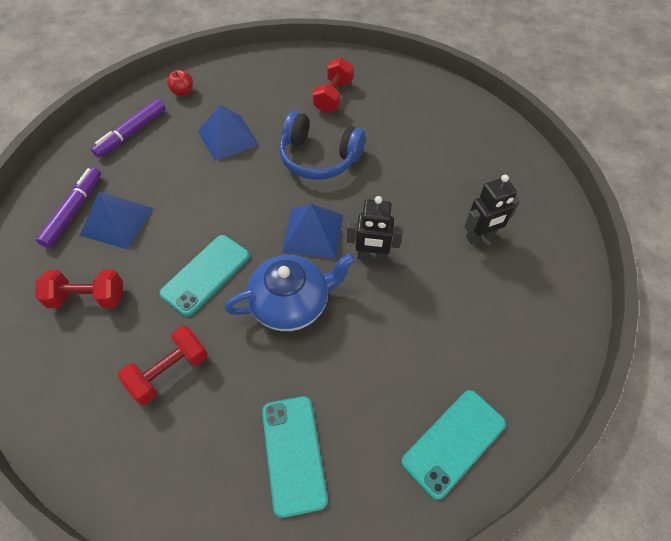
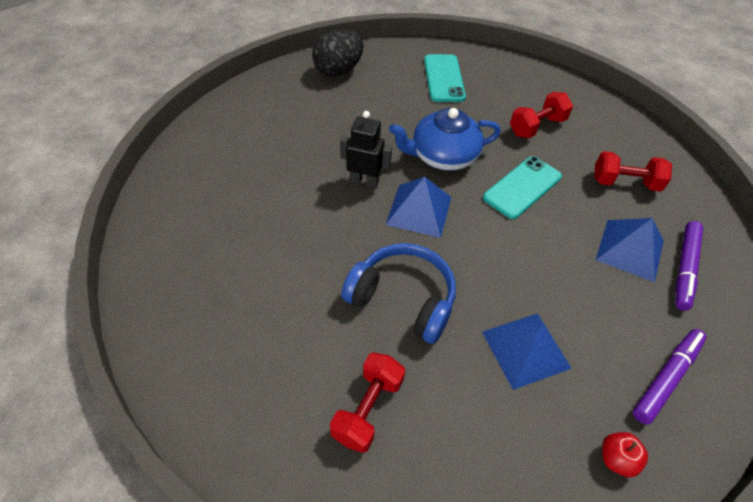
camera: 175 degrees left, 5 degrees down
(453, 442) = (338, 70): turquoise phone -> black egg
(480, 237) = (251, 185): black robot -> none

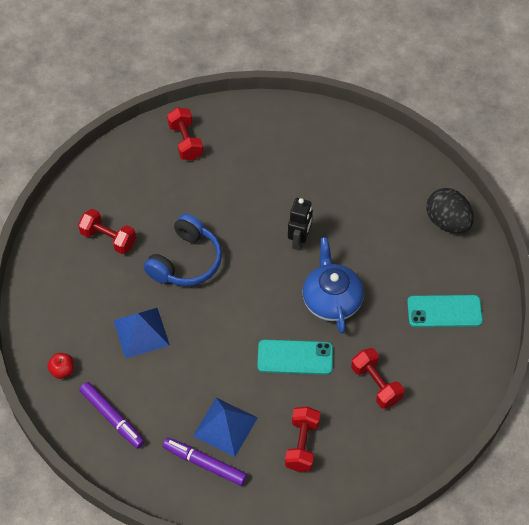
camera: 95 degrees right, 5 degrees up
(187, 308) = (186, 141): none -> red dumbbell
(419, 210) = (268, 277): blue pyramid -> none
(522, 187) = (295, 357): turquoise phone -> turquoise phone turned 45 degrees counterclockwise

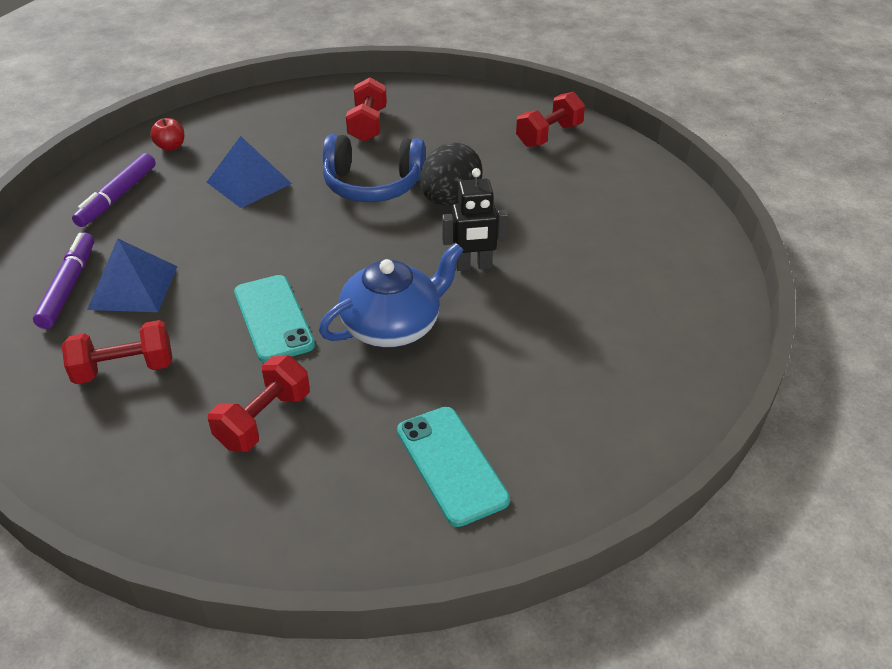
camera: 65 degrees right, 15 degrees down
(447, 222) = (633, 415): black egg -> black egg (450, 199)

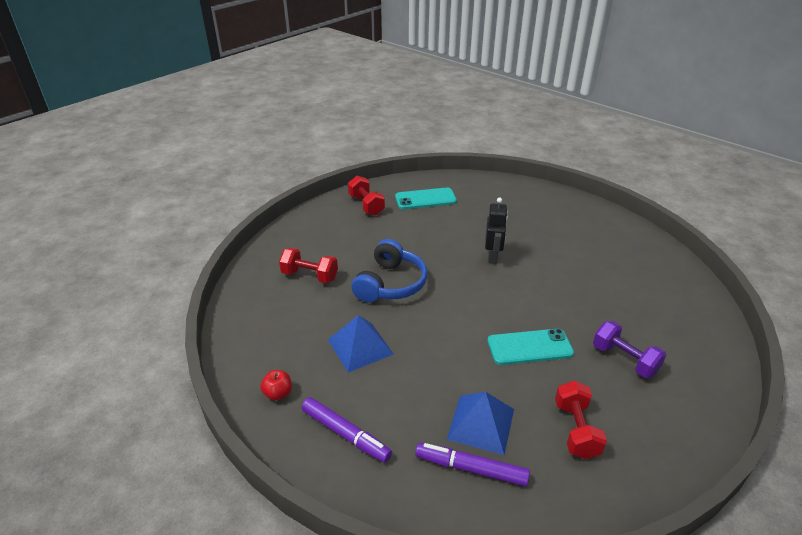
camera: 75 degrees left, 5 degrees down
(264, 420) = (624, 359): red dumbbell -> purple dumbbell
(393, 326) = (543, 296): blue teapot -> none
(450, 199) = (421, 254): black egg -> none
(451, 465) = (654, 292): turquoise phone -> turquoise phone (425, 199)

